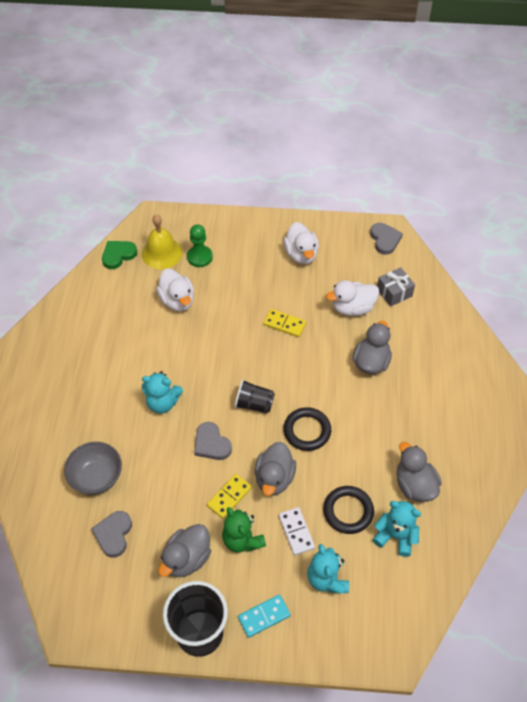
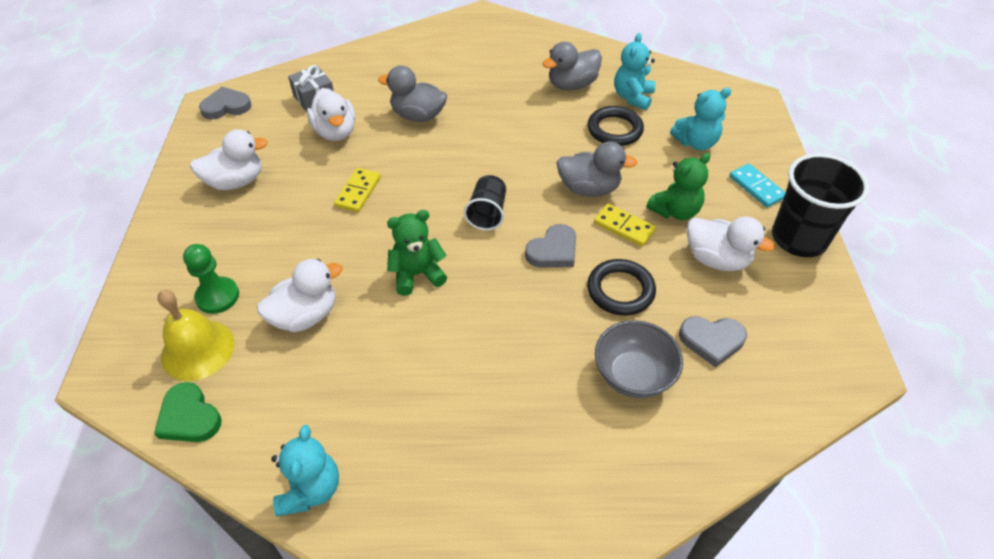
camera: 95 degrees left, 5 degrees down
(162, 403) = (496, 311): turquoise teddy bear -> turquoise teddy bear (310, 489)
(187, 559) = (716, 259): grey duck -> white duck
(201, 359) = (417, 274): none -> green teddy bear
(296, 532) = (651, 167): white domino -> none
(307, 431) = (519, 164): black ring -> black ring (620, 290)

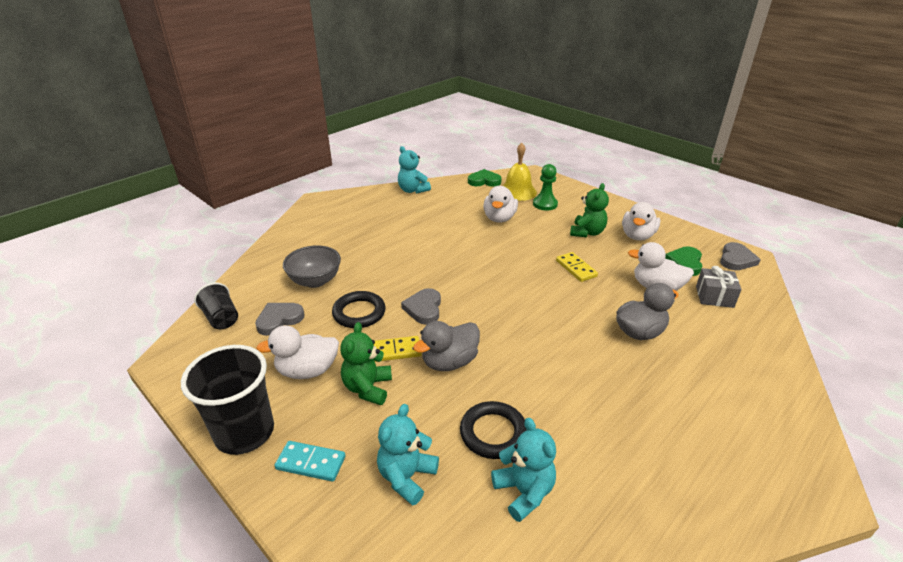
camera: 135 degrees right, 15 degrees down
(267, 132) = (685, 263): none -> green heart
(417, 274) = (479, 256): green teddy bear -> green teddy bear (587, 233)
(487, 213) = (490, 303): black cup -> black cup (221, 318)
(572, 85) = (595, 459): grey duck -> none

